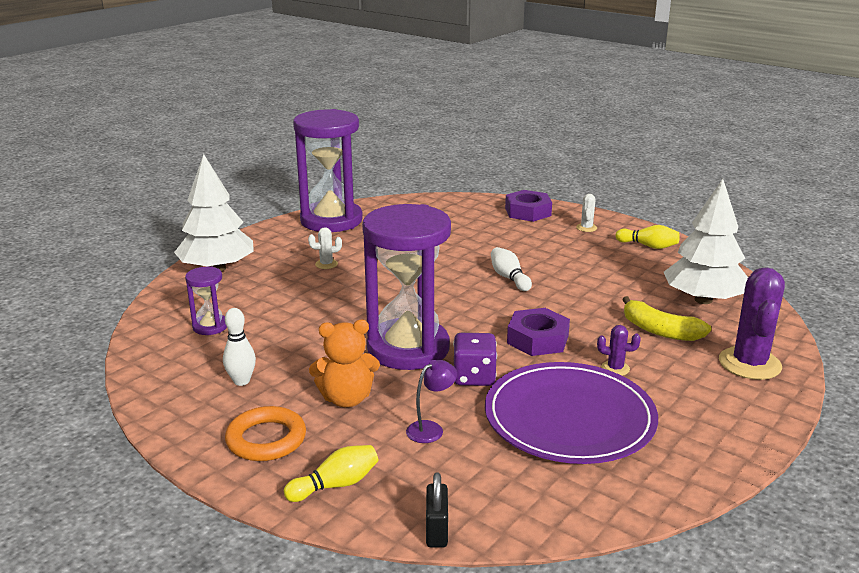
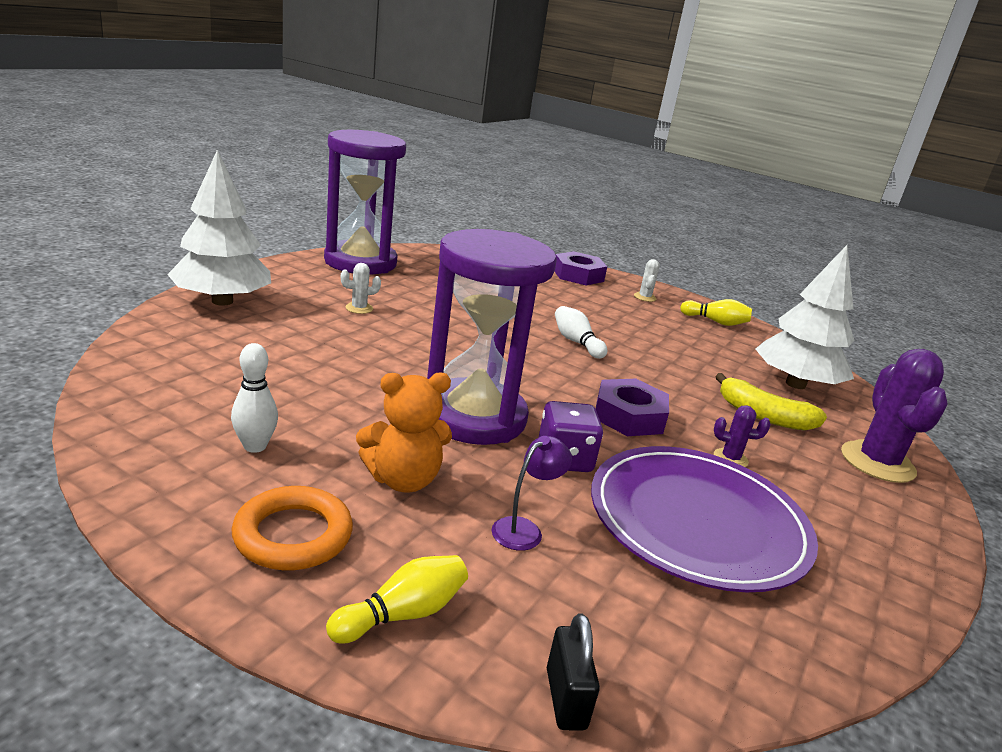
camera: 10 degrees left, 0 degrees up
(210, 326) = (211, 370): purple hourglass -> none

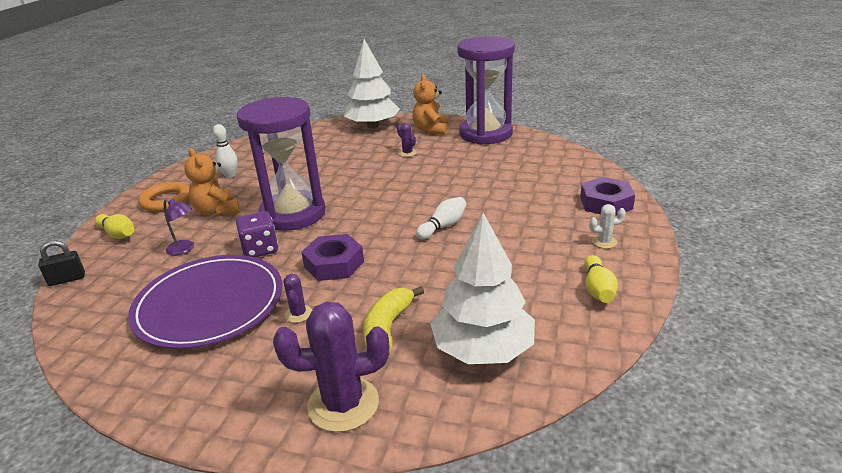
camera: 80 degrees right, 5 degrees up
(301, 278) = (431, 130): none -> orange teddy bear
(359, 308) = (407, 153): white cactus -> purple cactus

